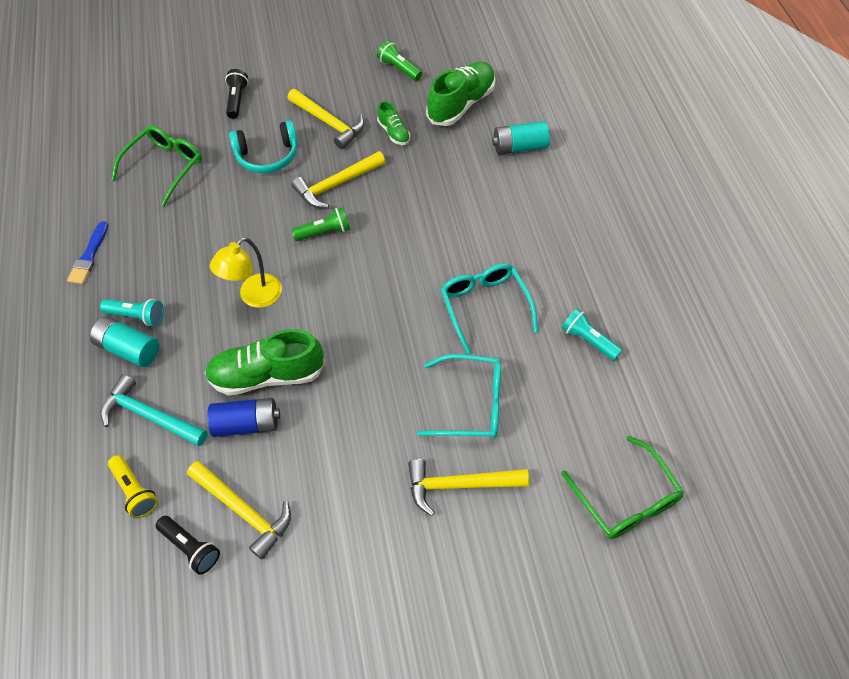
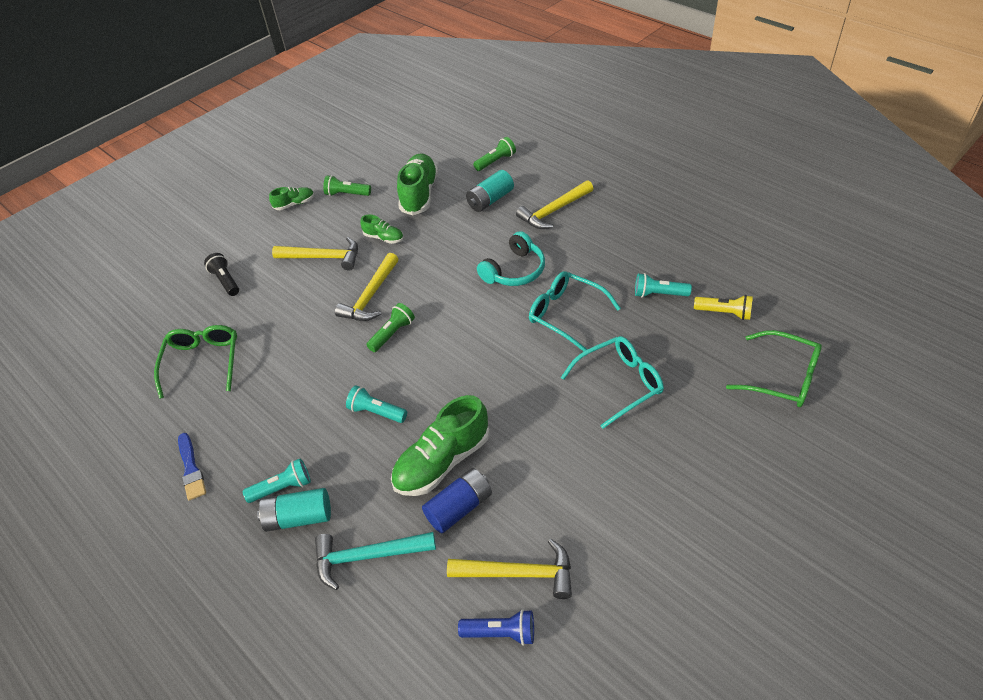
camera: 30 degrees left, 10 degrees down
(135, 491) = (409, 623): yellow flashlight -> yellow flashlight (724, 313)
(190, 547) = (501, 632): black flashlight -> blue flashlight
(254, 297) = (376, 412): yellow lamp -> turquoise flashlight
(267, 156) = (291, 306): turquoise headphones -> turquoise headphones (514, 271)
(348, 54) = (294, 204): none -> green shoe
(459, 485) = (665, 443): yellow hammer -> yellow hammer (554, 211)
(560, 108) = (495, 161): none -> green flashlight

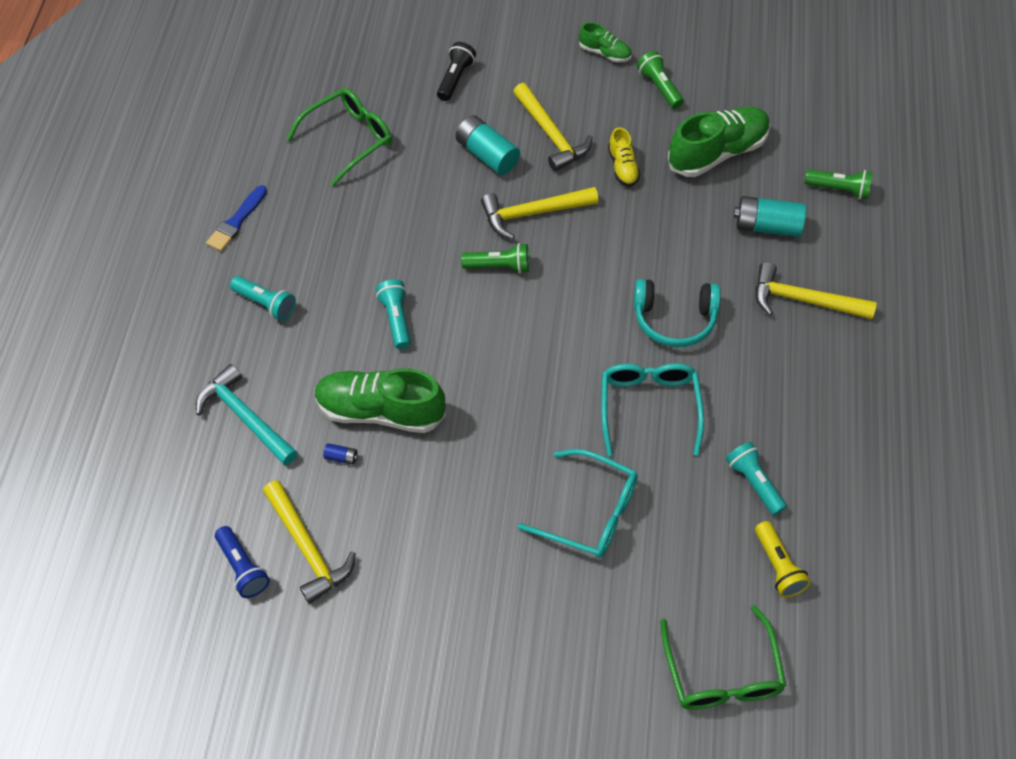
camera: 50 degrees right, 10 degrees up
(298, 517) = (246, 338): turquoise battery -> turquoise battery (487, 155)
(384, 238) = (623, 167): green shoe -> yellow shoe
(459, 508) = (341, 457): blue battery -> blue battery, size x0.43

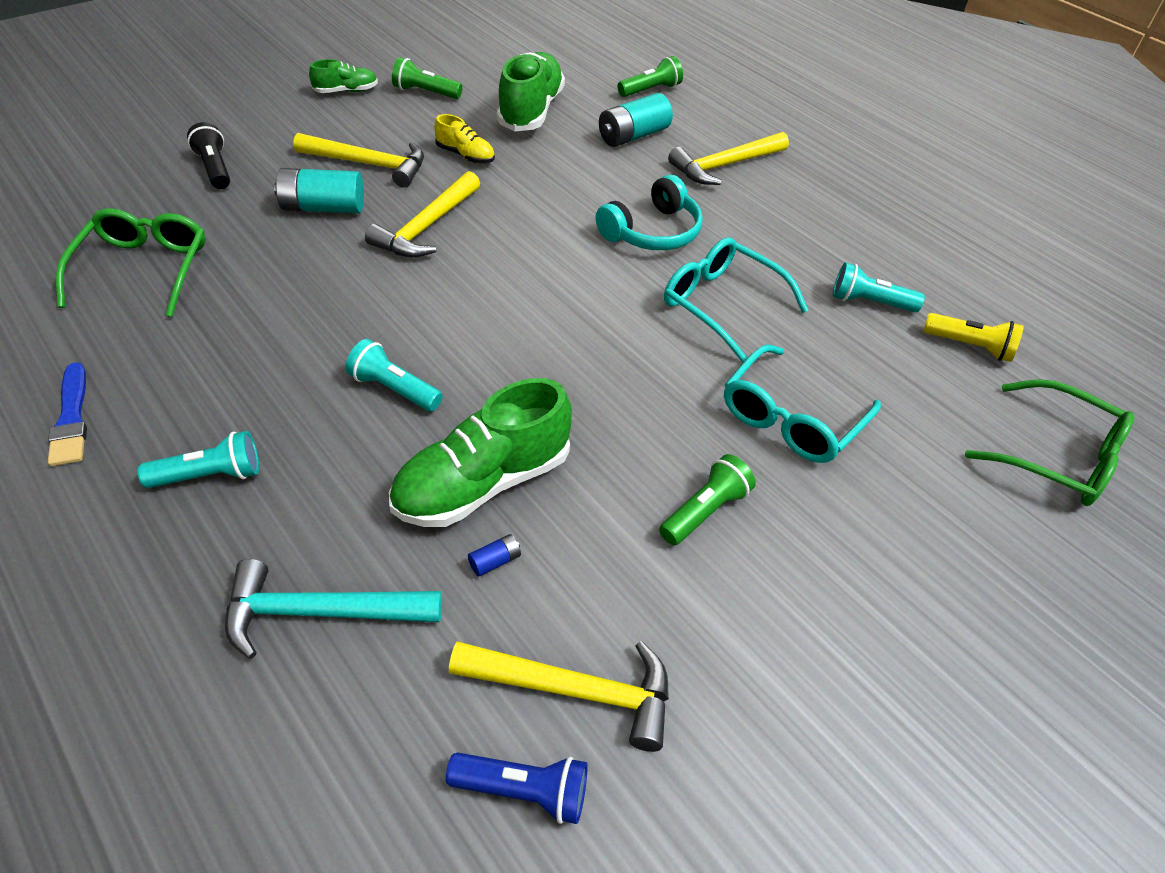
camera: 50 degrees left, 10 degrees down
(499, 266) = (447, 283): green flashlight -> green flashlight (704, 511)
(590, 512) = (791, 418): turquoise glasses -> turquoise glasses turned 150 degrees clockwise

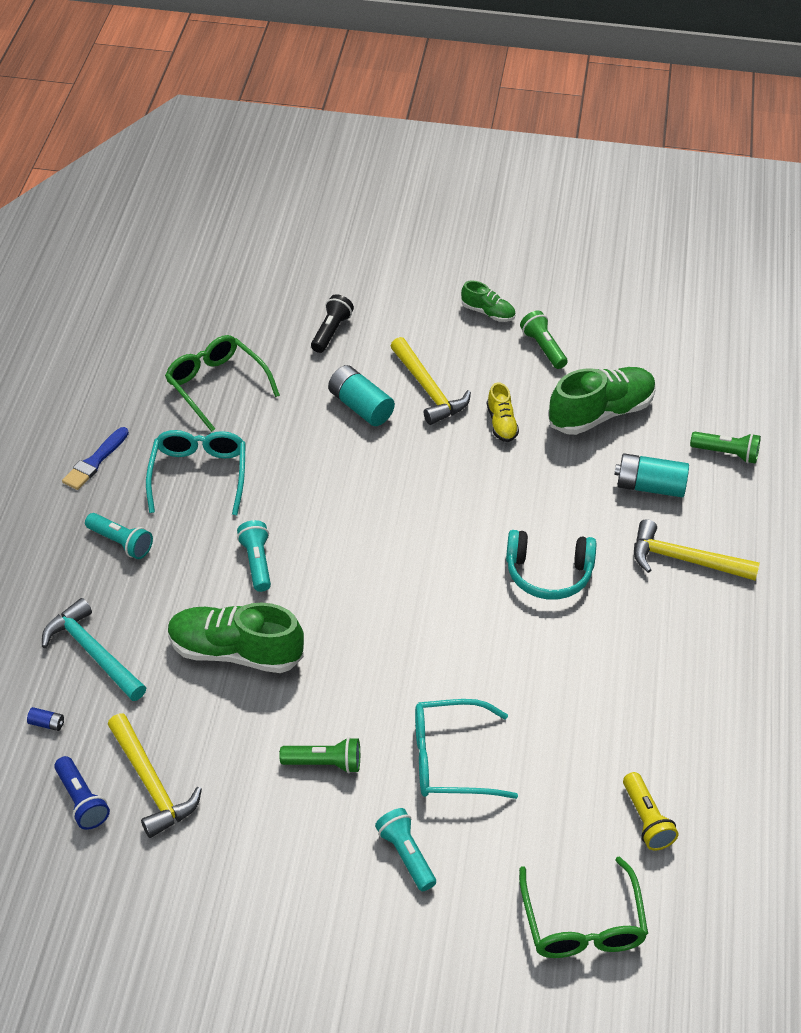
camera: 50 degrees right, 0 degrees up
(143, 270) = (216, 386): green glasses -> green glasses turned 90 degrees counterclockwise
(427, 227) = (405, 465): yellow hammer -> none
(495, 561) = (192, 696): blue battery -> blue battery (47, 723)
(722, 304) = (518, 658): turquoise glasses -> turquoise glasses (199, 475)
(869, 302) = (624, 737): turquoise flashlight -> turquoise flashlight (406, 855)

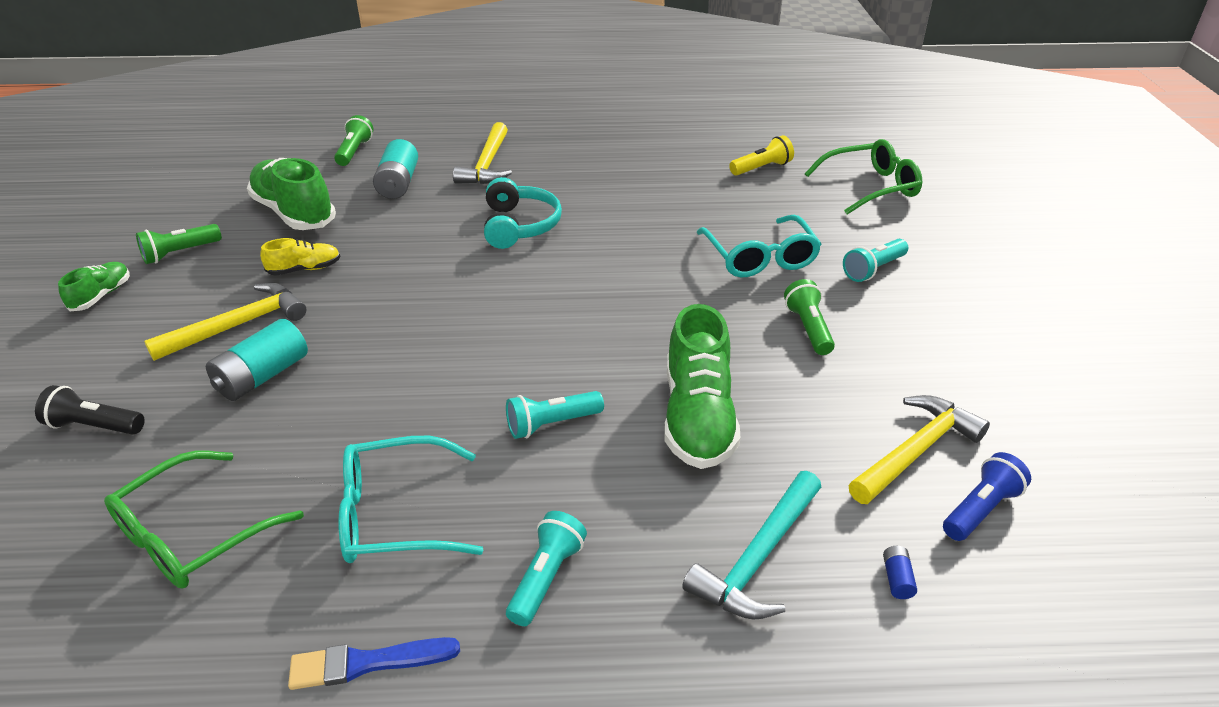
camera: 100 degrees left, 10 degrees down
(95, 461) = (367, 663): blue brush -> blue brush turned 150 degrees clockwise

